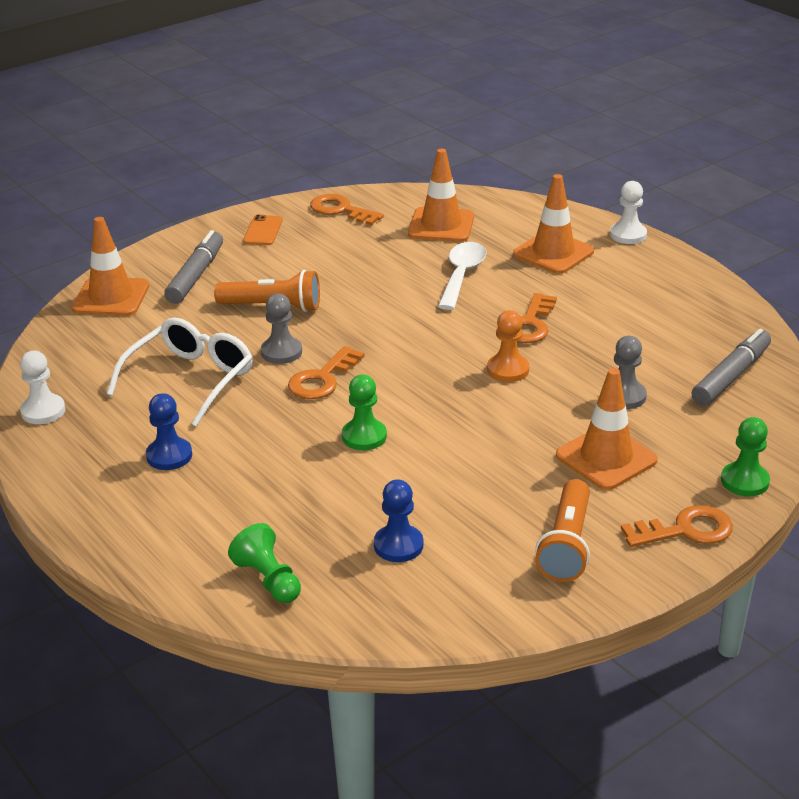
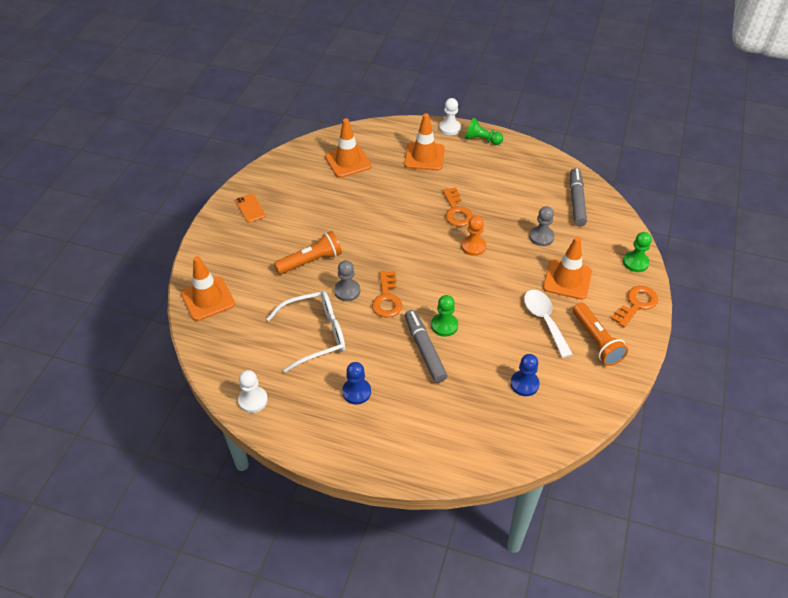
camera: 35 degrees left, 15 degrees up
(191, 379) = (316, 334): white glasses -> white glasses turned 75 degrees clockwise
(196, 275) = (243, 259): grey marker -> grey marker (424, 350)
(268, 580) = (484, 440): green pawn -> green pawn (482, 140)
(341, 210) = (281, 173): orange key -> none
(461, 275) = (392, 193): white spoon -> white spoon (544, 320)

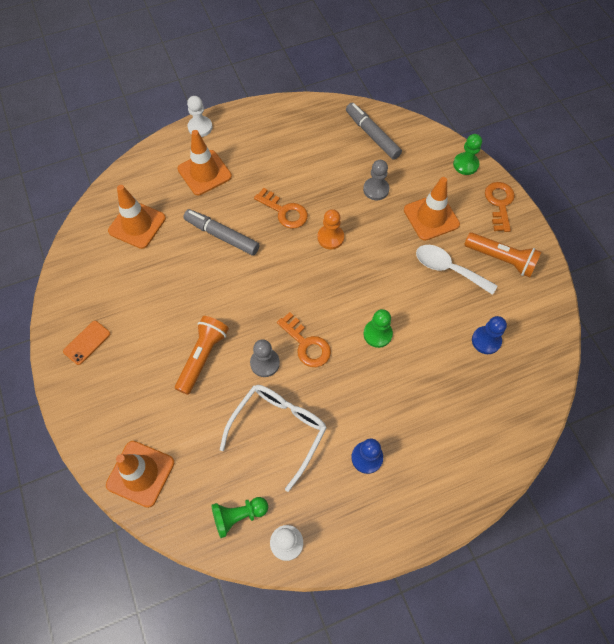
camera: 40 degrees left, 15 degrees up
(250, 208) = (87, 342): orange phone -> orange phone turned 75 degrees counterclockwise
(424, 350) = (383, 370): grey marker -> grey marker (222, 236)
(482, 140) = (240, 122): green pawn -> green pawn (238, 515)

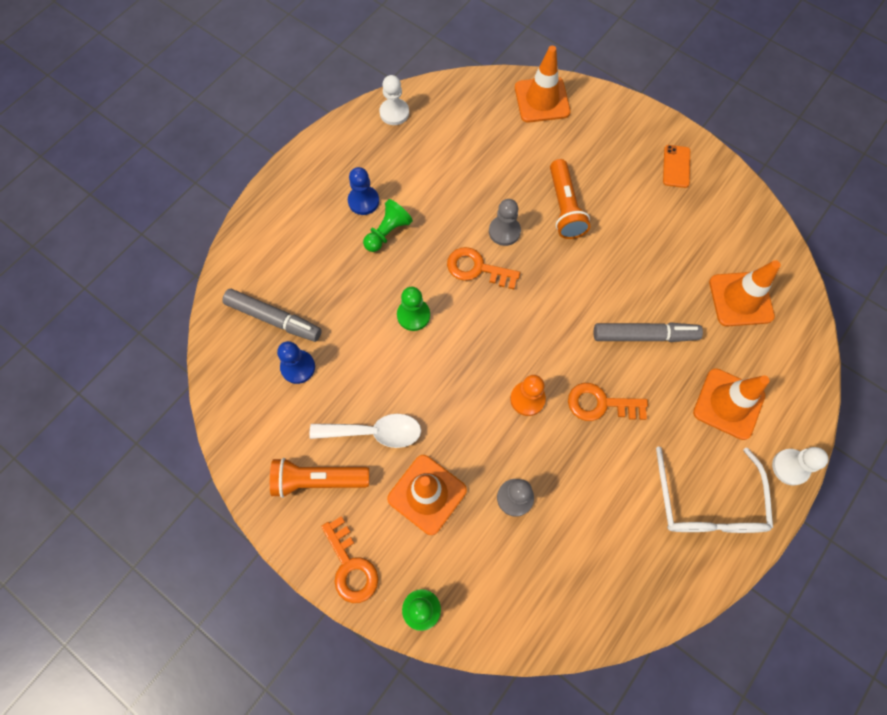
camera: 150 degrees right, 5 degrees up
(238, 515) = (443, 111): green pawn -> green pawn (387, 232)
(279, 429) = (453, 185): white glasses -> white glasses (707, 504)
(372, 135) = (570, 588): grey marker -> grey marker (274, 319)

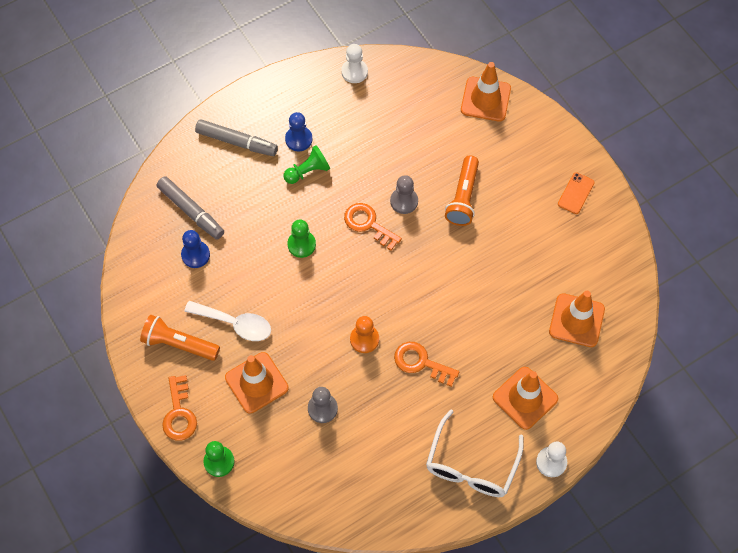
camera: 20 degrees right, 5 degrees down
(644, 335) = (481, 322): grey marker -> grey marker (237, 142)

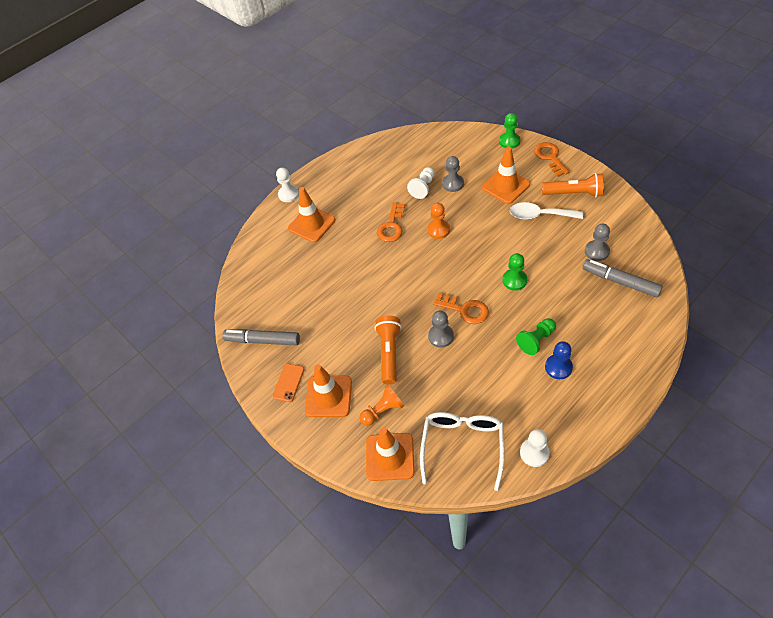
camera: 175 degrees right, 10 degrees down
(195, 255) = (596, 251): blue pawn -> grey pawn
(237, 142) = (615, 350): grey marker -> grey marker (263, 340)
(363, 414) = (423, 187): none -> white pawn
(421, 363) = (391, 226): orange key -> orange key turned 90 degrees clockwise
(471, 465) = (342, 179): white glasses -> white glasses (463, 446)
(483, 141) = (383, 411): none -> orange pawn
(576, 320) = (279, 282): orange traffic cone -> orange traffic cone (328, 396)

